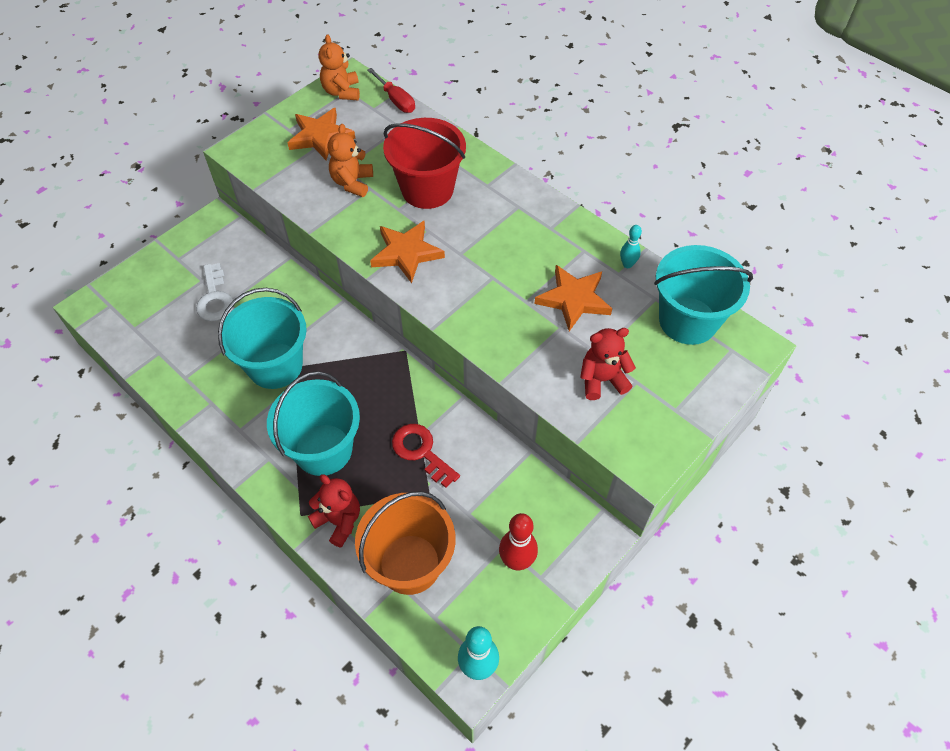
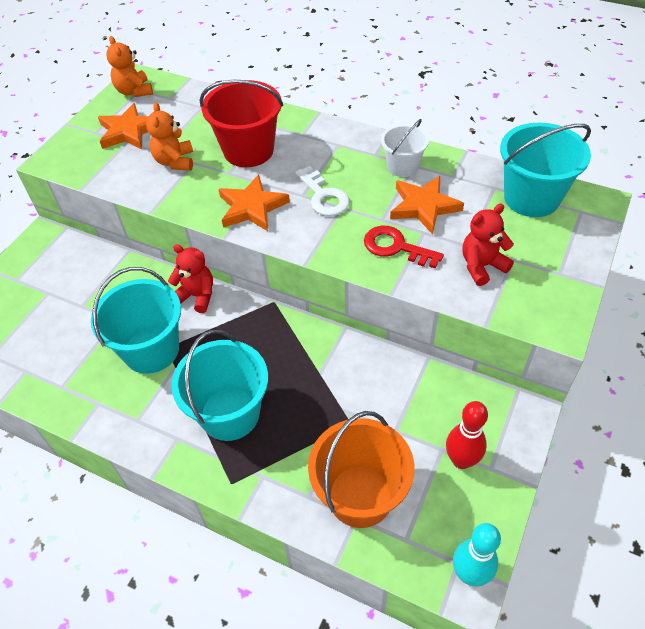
camera: 15 degrees left, 5 degrees down
(215, 298) = (67, 305): white key -> white key (324, 196)
(339, 521) = (272, 477): red teddy bear -> red teddy bear (197, 296)
(396, 100) = (188, 87): red screwdriver -> none
(421, 452) = (327, 387): red key -> red key (396, 247)
(572, 249) = (402, 166): none -> white bucket
(627, 264) = (456, 167): turquoise bowling pin -> none

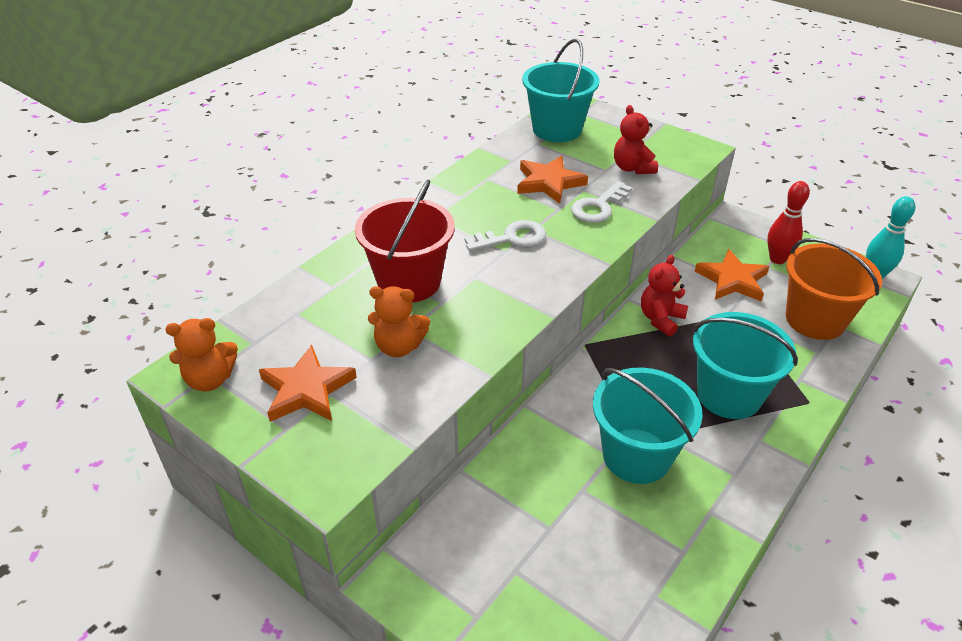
camera: 80 degrees left, 10 degrees down
(197, 296) = (561, 407): red teddy bear -> red teddy bear (660, 319)
(252, 207) = (511, 290): orange star -> orange star (732, 280)
(396, 247) = (598, 207): red key -> white key
(402, 166) = (487, 184): white bucket -> none

